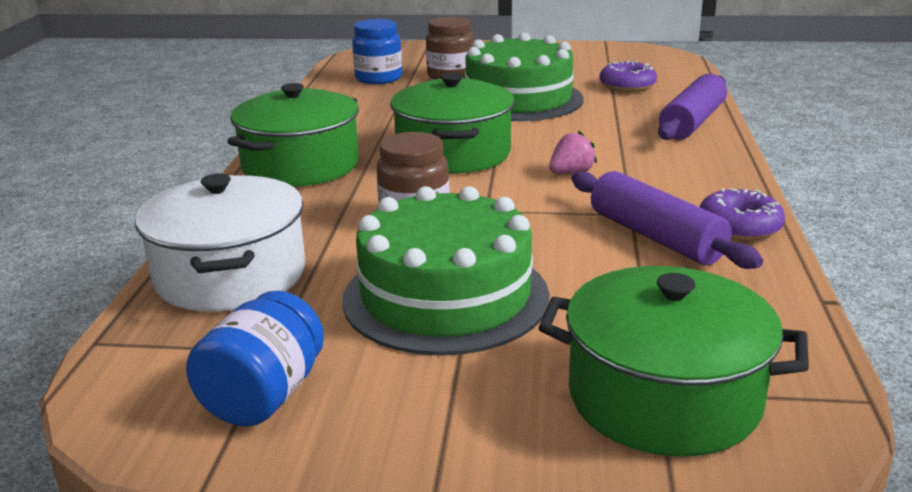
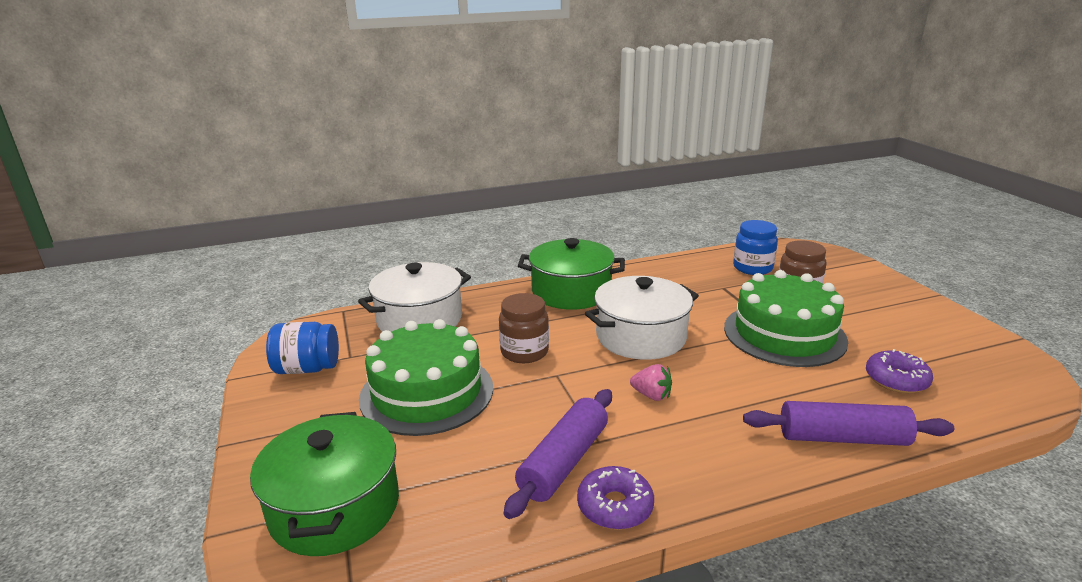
camera: 65 degrees right, 0 degrees up
(453, 153) = (641, 336): green pot -> white pot

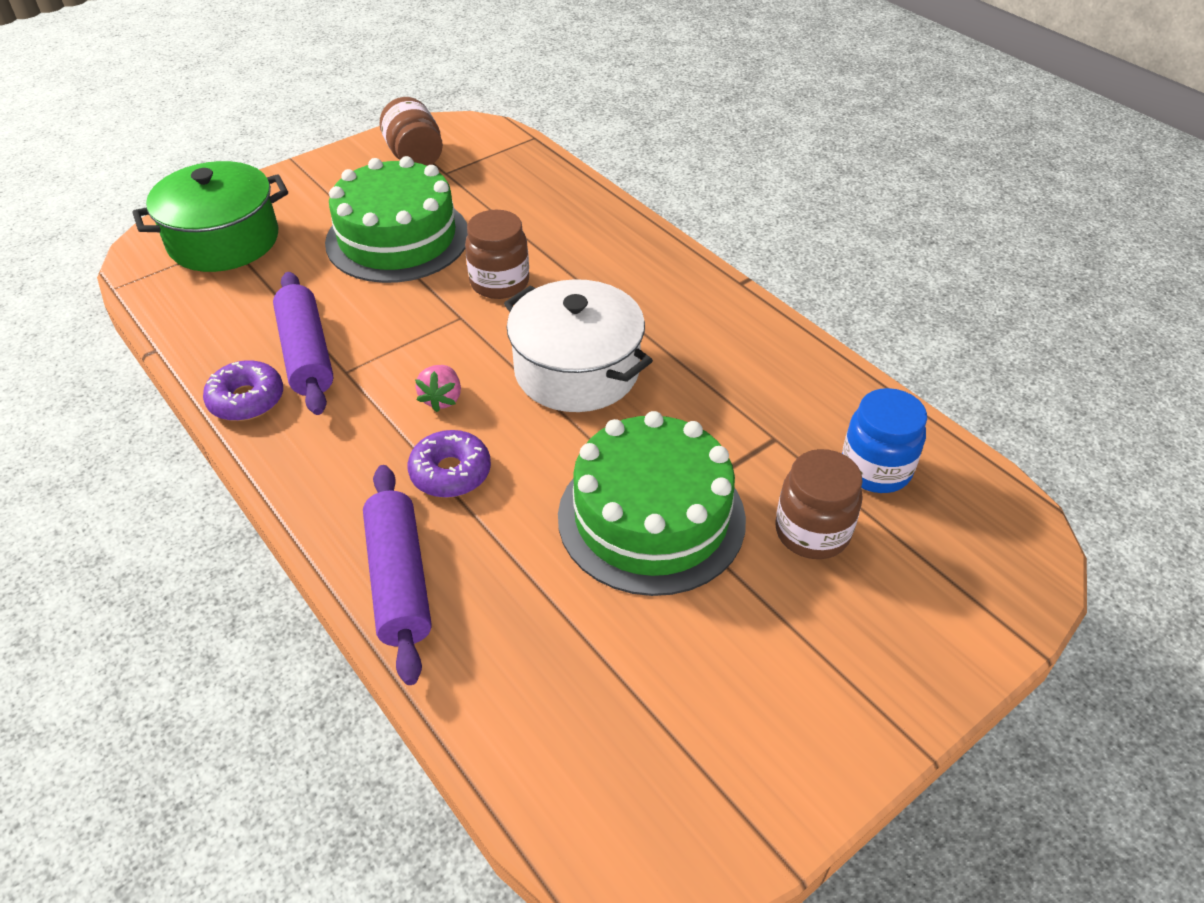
camera: 70 degrees right, 20 degrees up
(307, 368) = (415, 156): blue jar -> brown jar
(420, 319) = (539, 191): white pot -> none
(564, 462) = (306, 354): purple rolling pin -> purple rolling pin turned 60 degrees clockwise
(571, 292) = (670, 287): green pot -> none
(896, 380) = (564, 651): purple donut -> purple donut (450, 472)

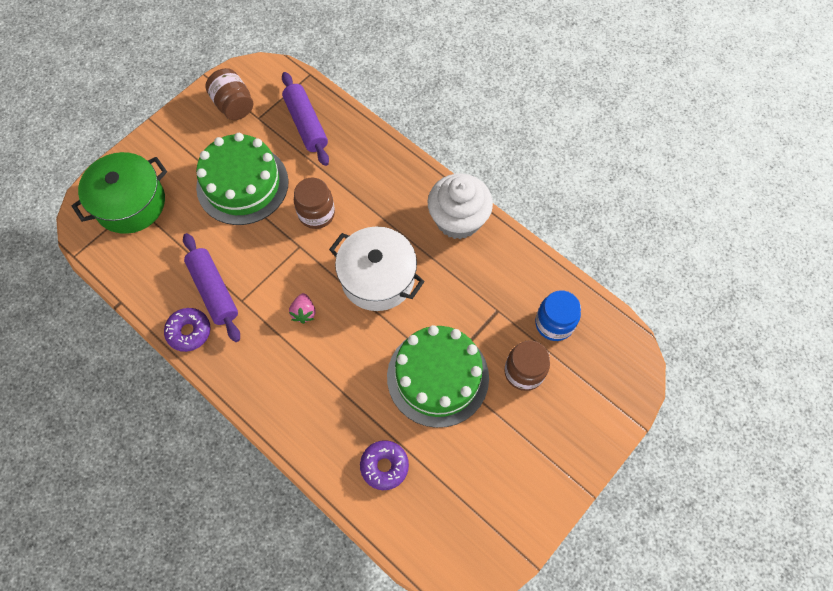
camera: 10 degrees left, 20 degrees up
(399, 580) = (312, 441): purple rolling pin -> purple rolling pin (306, 124)
(450, 472) = (322, 365): purple donut -> purple donut (384, 466)
(725, 315) = (458, 219): none -> white cupcake

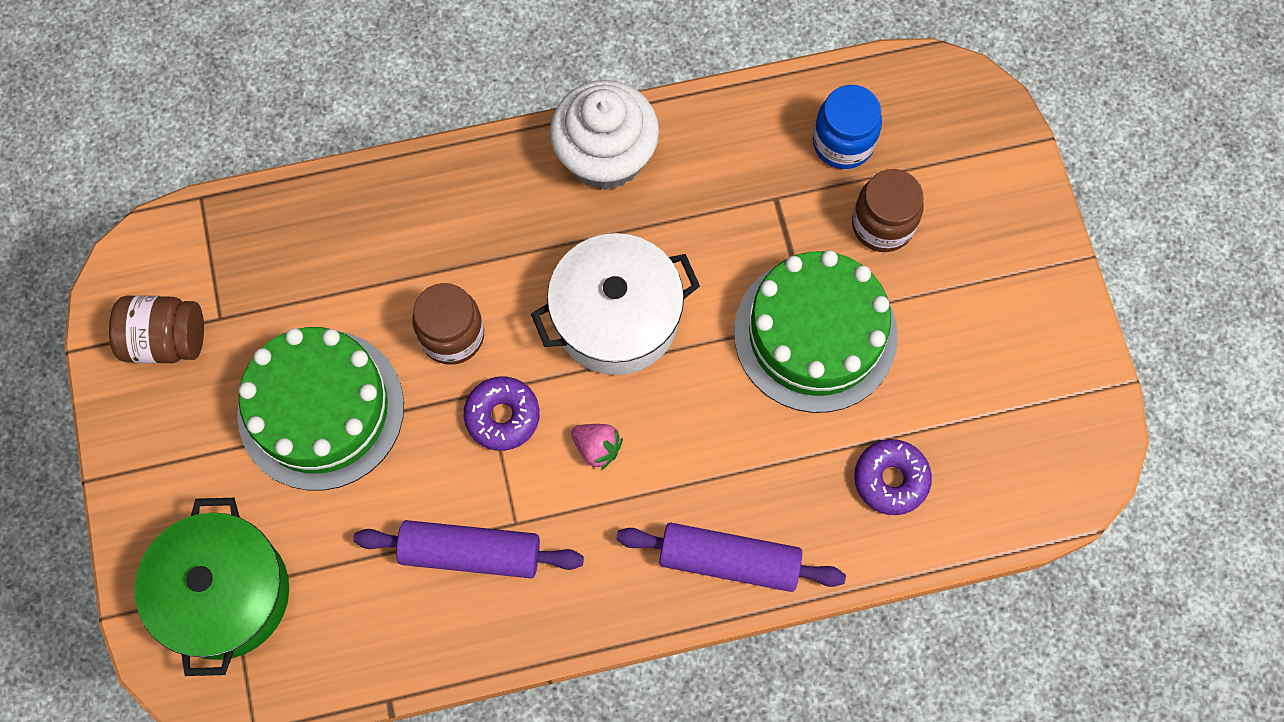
camera: 55 degrees left, 5 degrees up
(189, 332) = (511, 625): purple donut -> purple donut (502, 416)
(306, 124) = (287, 257): purple rolling pin -> purple rolling pin (729, 561)

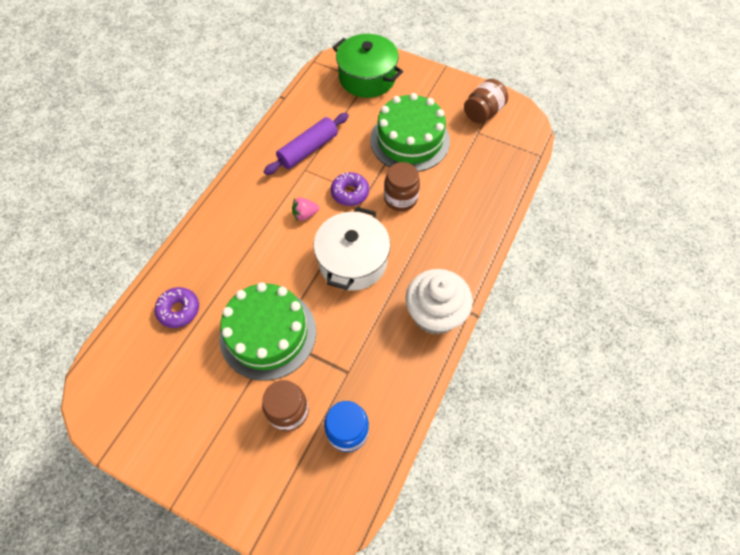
camera: 130 degrees right, 10 degrees down
(729, 561) = (215, 226): purple rolling pin -> none

